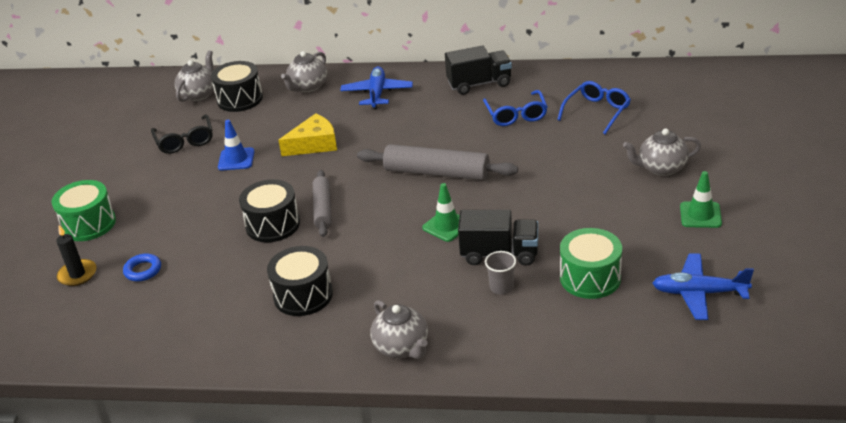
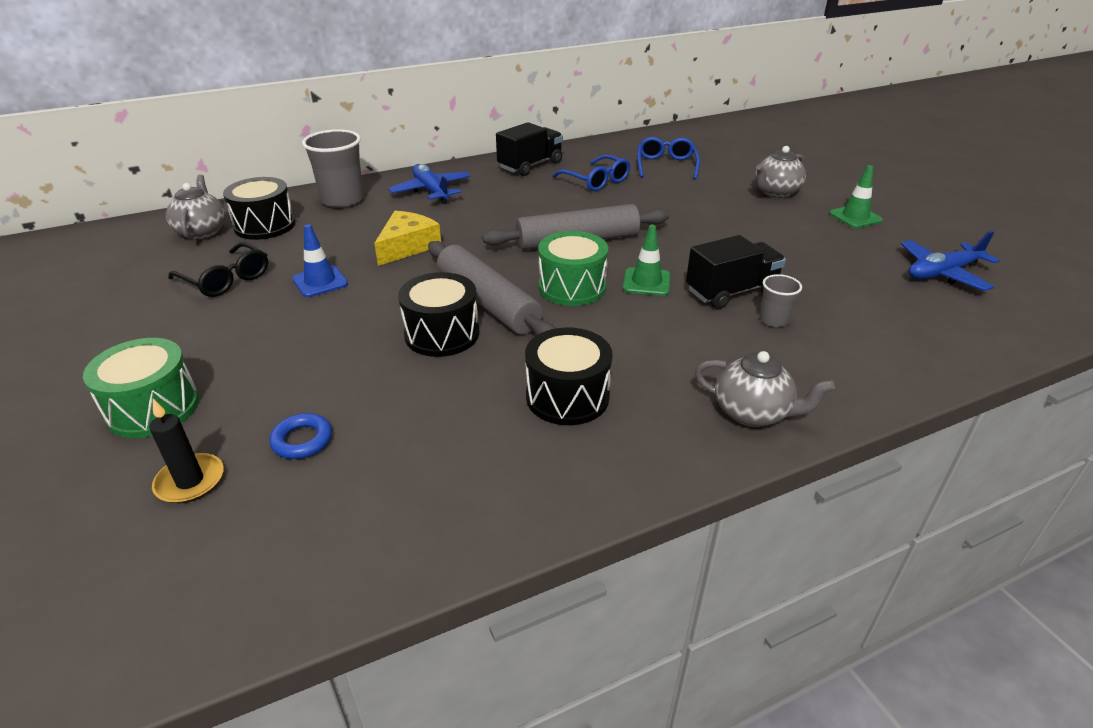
camera: 35 degrees left, 0 degrees up
(308, 87) = (342, 200): grey teapot -> grey cup
(323, 209) = (488, 302): grey rolling pin -> grey rolling pin, size x1.59
(590, 278) = (840, 288): green drum -> green drum (572, 287)

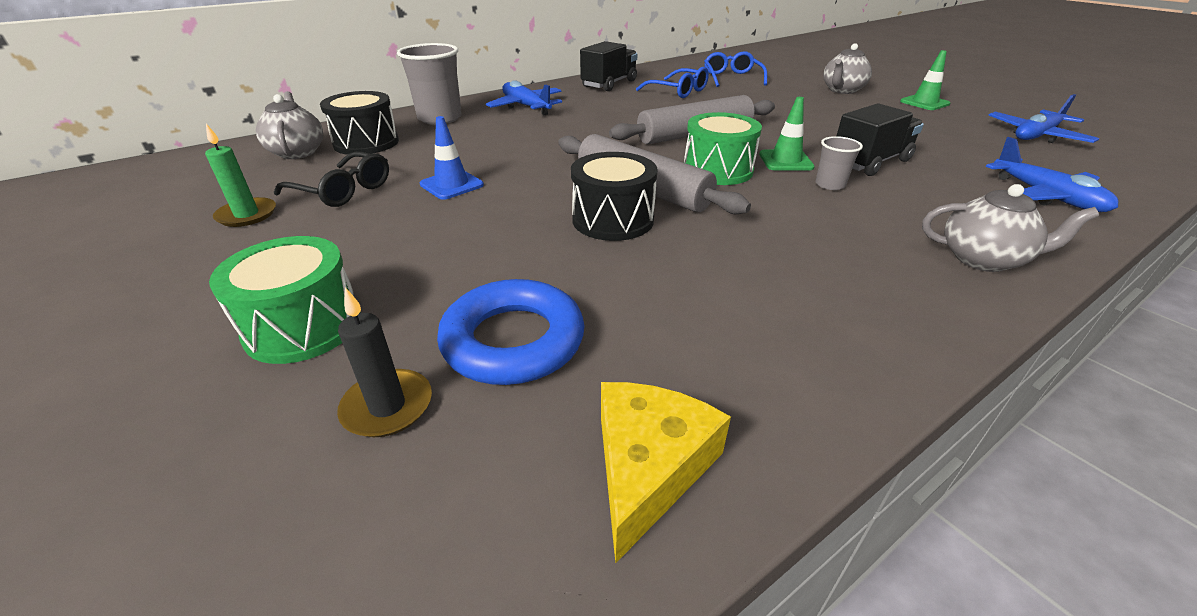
camera: 10 degrees left, 0 degrees up
(141, 298) = (247, 215): none -> green candle
(302, 440) = (513, 340): blue ring -> blue ring, size x1.90
(407, 246) = (528, 149): yellow cheese -> yellow cheese (648, 467)
(567, 397) = (787, 264): black drum -> none
(773, 320) = (928, 181): grey cup -> grey cup (830, 184)
(880, 350) = (1046, 196): none -> blue plane

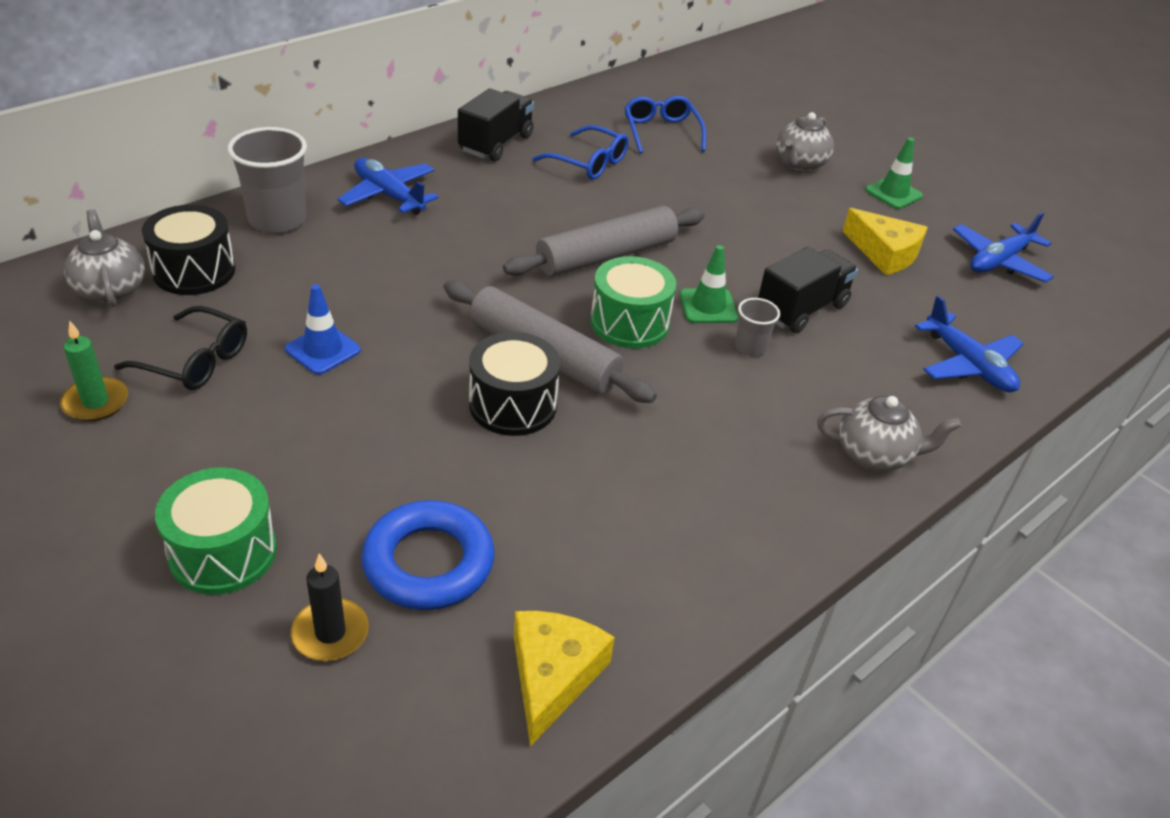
camera: 10 degrees left, 5 degrees up
(931, 132) = (884, 253): none -> yellow cheese

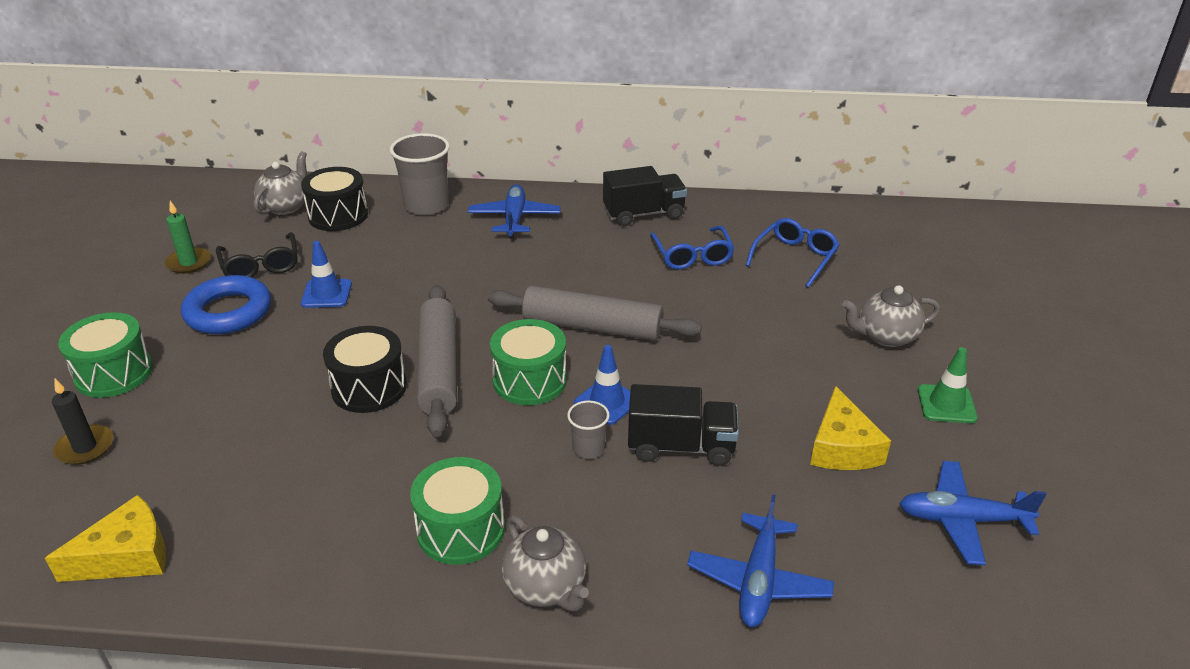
camera: 50 degrees right, 5 degrees down
(428, 563) = (180, 446): blue ring -> blue ring (228, 312)
(708, 306) = (607, 402): green traffic cone -> blue traffic cone
(764, 459) = (461, 529): none -> green drum

